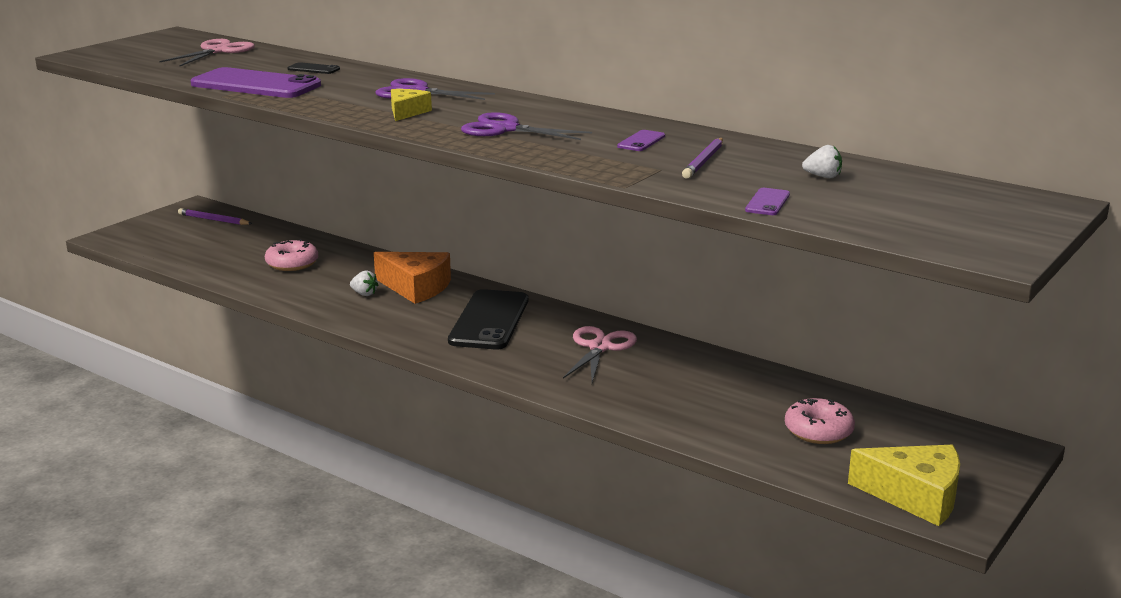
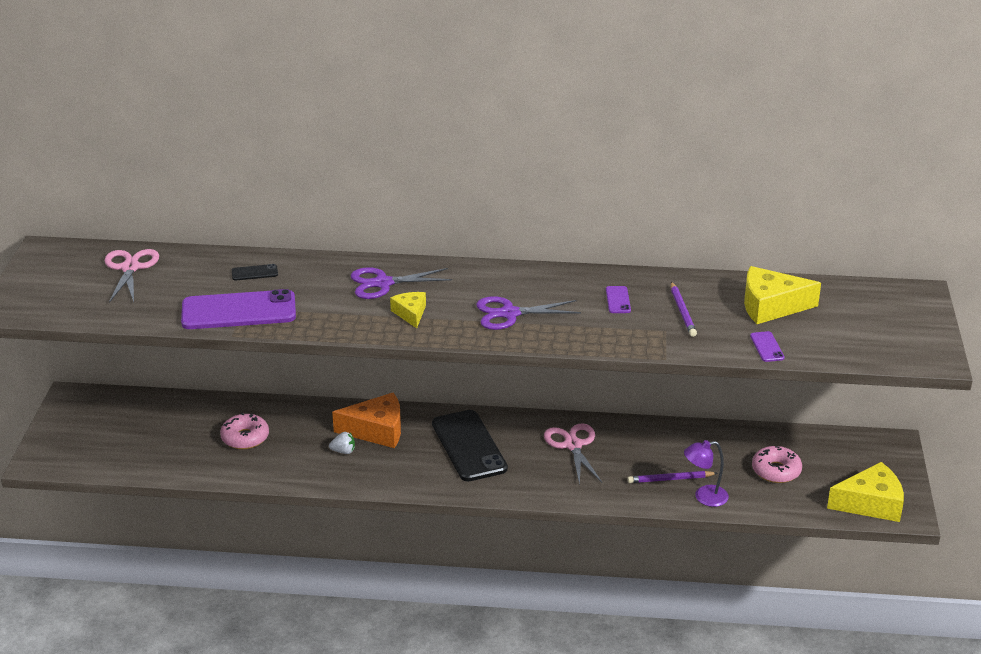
camera: 30 degrees left, 10 degrees up
(213, 220) = (111, 408): purple pencil -> purple pencil (670, 479)
(698, 429) = (704, 497): none -> purple lamp
(823, 177) = (771, 306): white strawberry -> yellow cheese

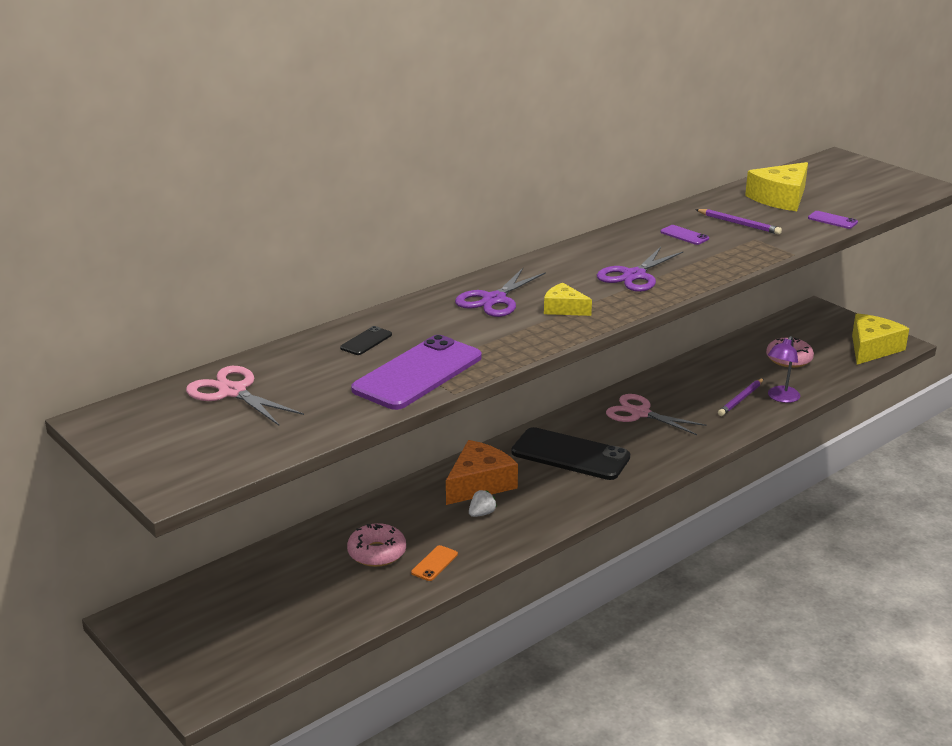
camera: 45 degrees left, 5 degrees down
(263, 465) = (434, 563): none -> orange phone

